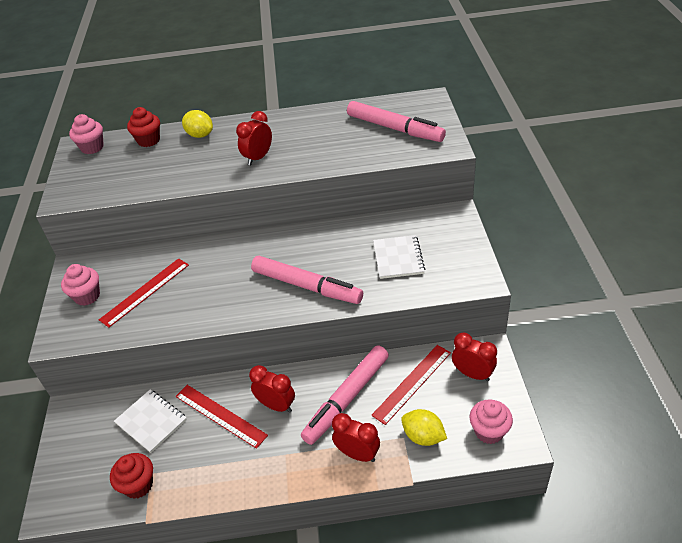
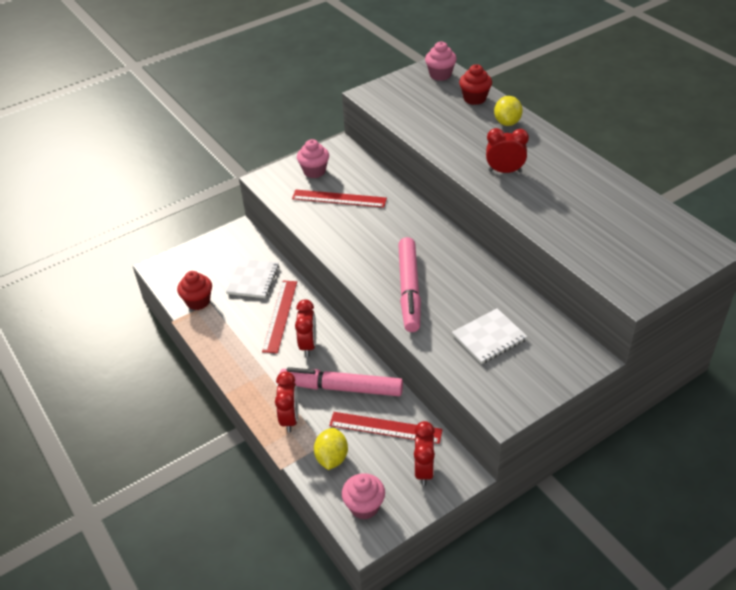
camera: 60 degrees right, 0 degrees up
(394, 128) = (631, 241): pink marker -> none

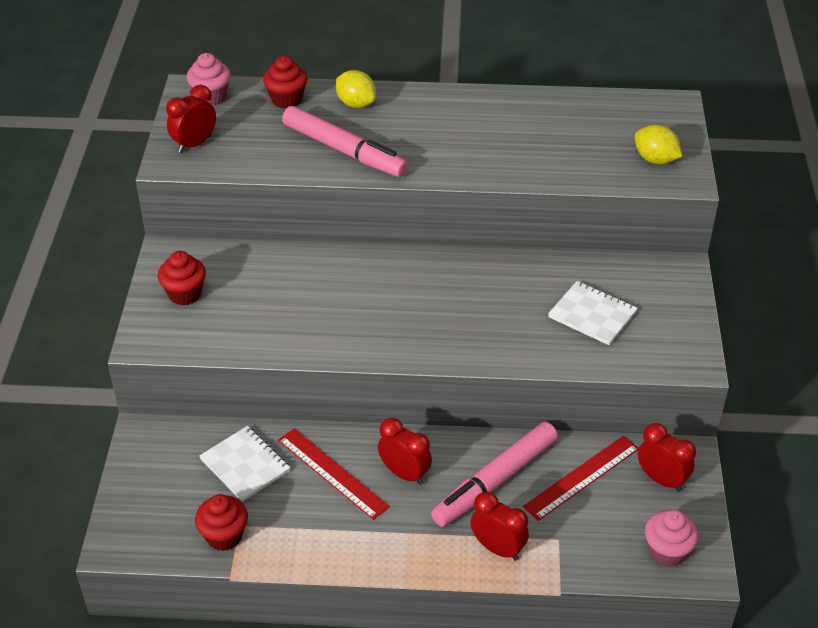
camera: 55 degrees left, 0 degrees up
(314, 171) = (185, 294): pink cupcake -> red cupcake
(332, 458) = (583, 543): yellow lemon -> yellow lemon (655, 159)
(339, 198) = (259, 301): red ruler -> none
(409, 289) = (467, 330): pink marker -> pink marker (344, 150)
(489, 337) = (592, 315): white notebook -> white notebook turned 60 degrees counterclockwise
(504, 171) = (430, 150): red clock -> red clock (194, 144)

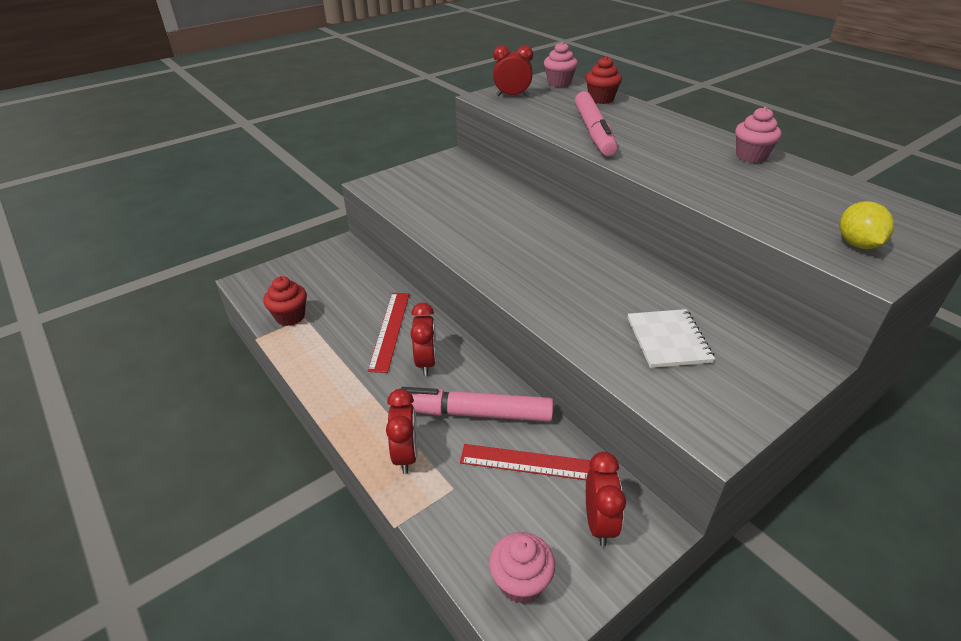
camera: 50 degrees right, 5 degrees down
(185, 294) = (427, 177): red cupcake -> none
(245, 465) = (357, 292): white notebook -> none
(356, 104) = (643, 116): yellow lemon -> none
(497, 106) = (751, 156): none -> pink cupcake

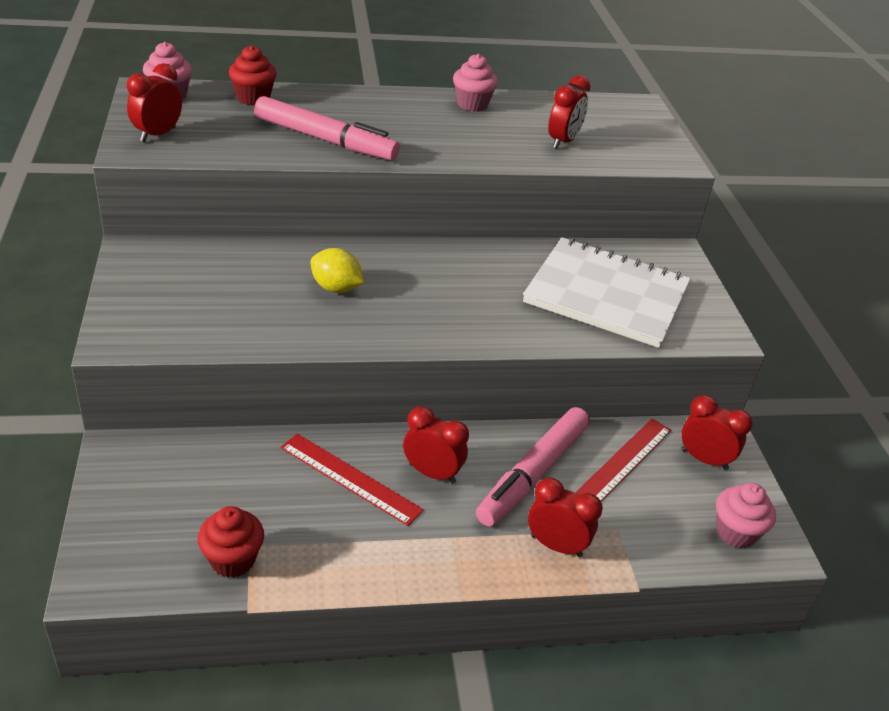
camera: 65 degrees left, 0 degrees up
(668, 340) = (606, 295): white notebook -> white notebook, size x1.90
(777, 206) = (563, 142): none -> red clock
(857, 244) = (641, 146): yellow lemon -> yellow lemon (336, 288)

